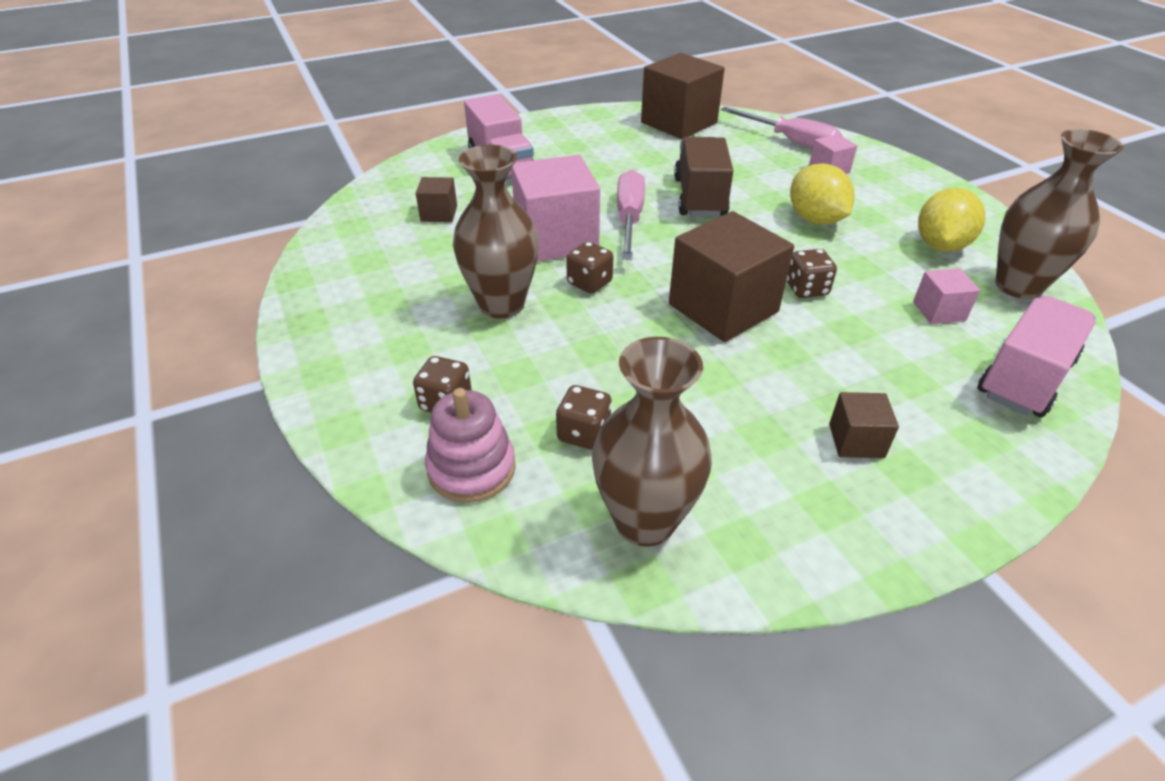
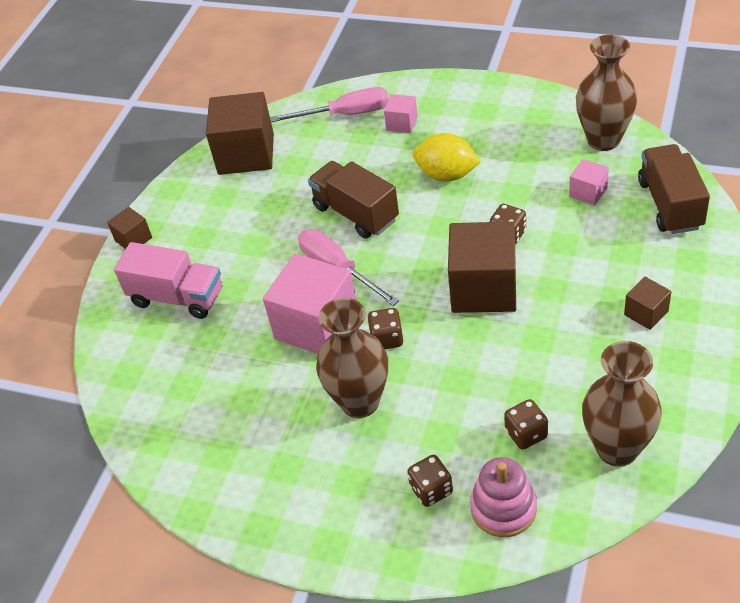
camera: 40 degrees left, 5 degrees up
(439, 214) = (204, 376): brown cube -> brown cube (133, 239)
(940, 245) = (535, 140): yellow lemon -> none
(1024, 378) = (670, 204): pink truck -> brown truck

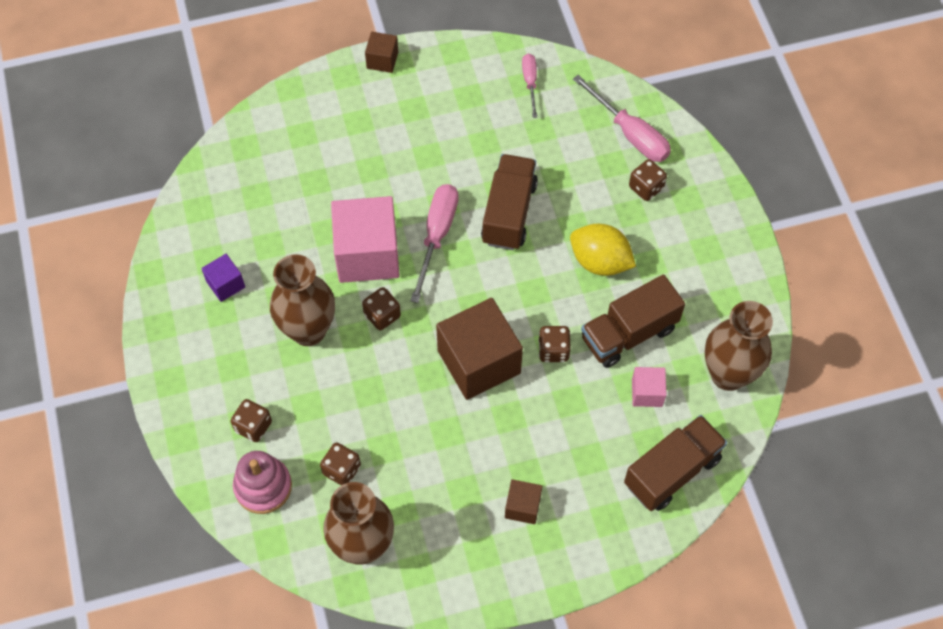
camera: 50 degrees right, 15 degrees up
(177, 297) = (340, 133): pink truck -> none
(246, 154) = (530, 82): brown cube -> pink screwdriver
(258, 451) = (225, 284): none -> purple cube
(402, 123) = (646, 187): pink cube -> brown dice
(447, 175) = (600, 261): yellow lemon -> yellow lemon turned 45 degrees counterclockwise
(526, 183) = (628, 333): none -> brown truck

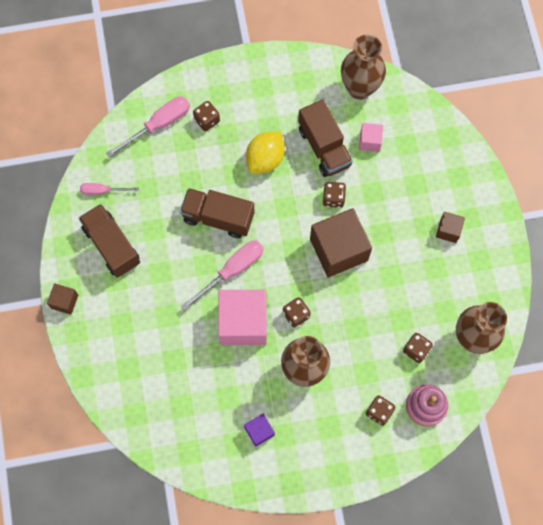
camera: 85 degrees left, 10 degrees up
(437, 235) = (232, 271): pink screwdriver -> pink screwdriver turned 120 degrees clockwise
(672, 471) = (427, 133): brown truck -> brown truck (112, 245)

